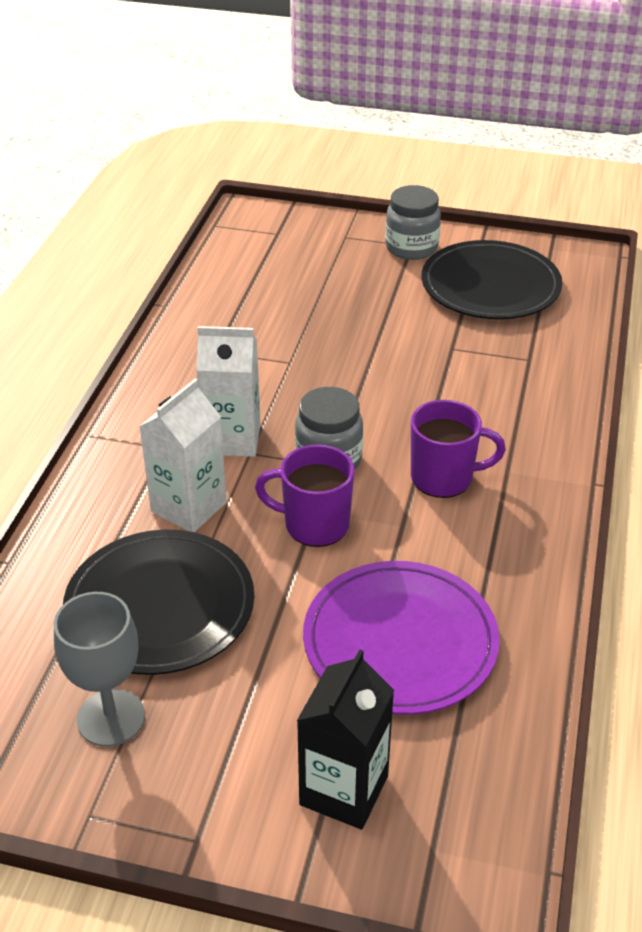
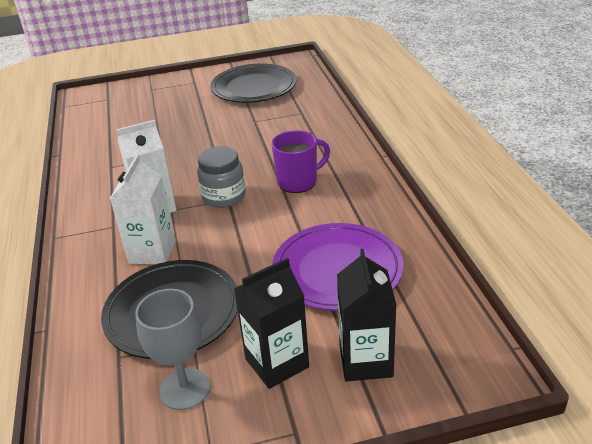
camera: 25 degrees left, 5 degrees down
(235, 738) = (277, 363): none -> black carton
(314, 525) = (240, 231): purple mug -> none
(411, 248) = (195, 83): grey jar -> none

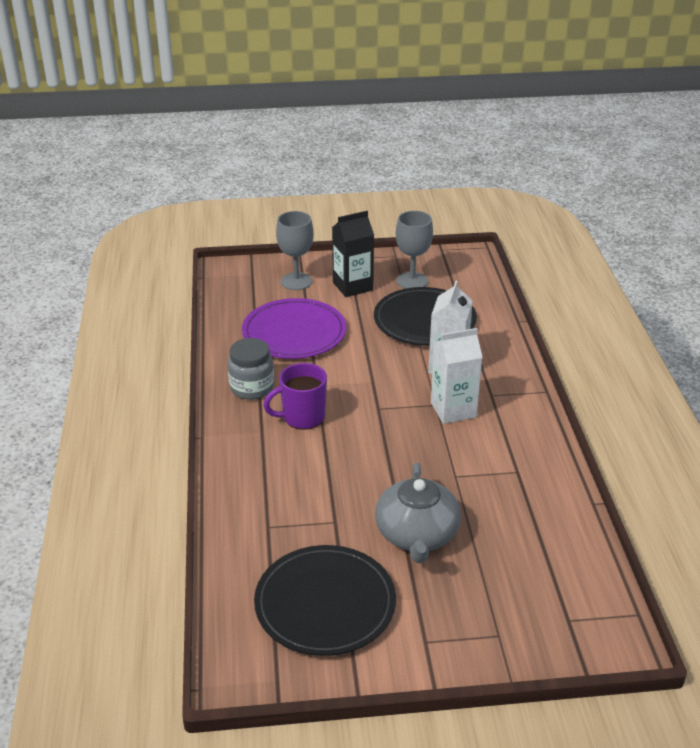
camera: 175 degrees left, 0 degrees up
(196, 122) = (417, 534): none -> grey teapot
(224, 197) = (382, 411): grey jar -> grey jar (252, 388)
(365, 361) = (296, 281): black carton -> grey goblet

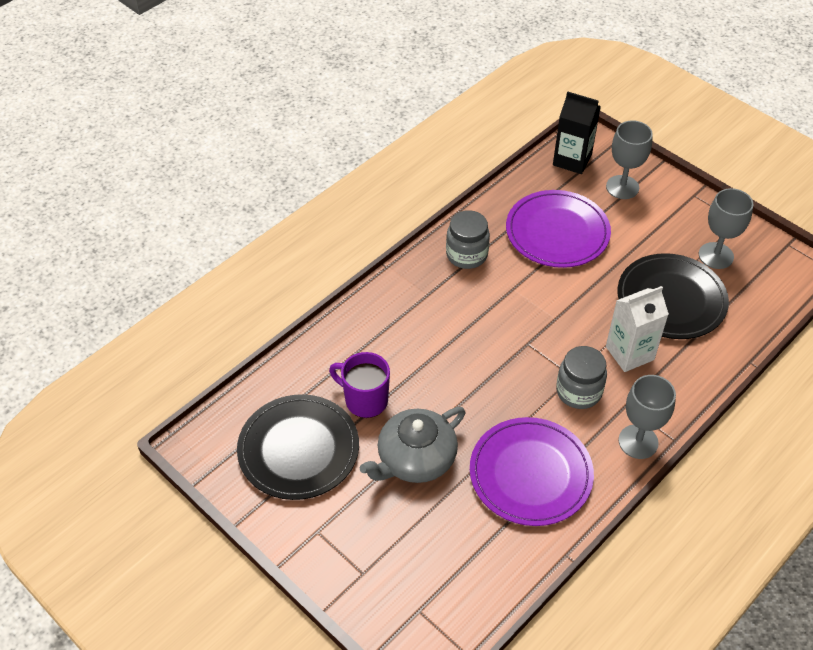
camera: 50 degrees right, 15 degrees up
(302, 417) = (467, 306): purple mug -> purple mug (365, 400)
(352, 286) = (660, 224): black carton -> black carton (572, 160)
(453, 410) = (578, 391): white carton -> grey jar
(501, 478) = (530, 474): none -> purple plate
(529, 408) = (638, 441): none -> grey goblet

